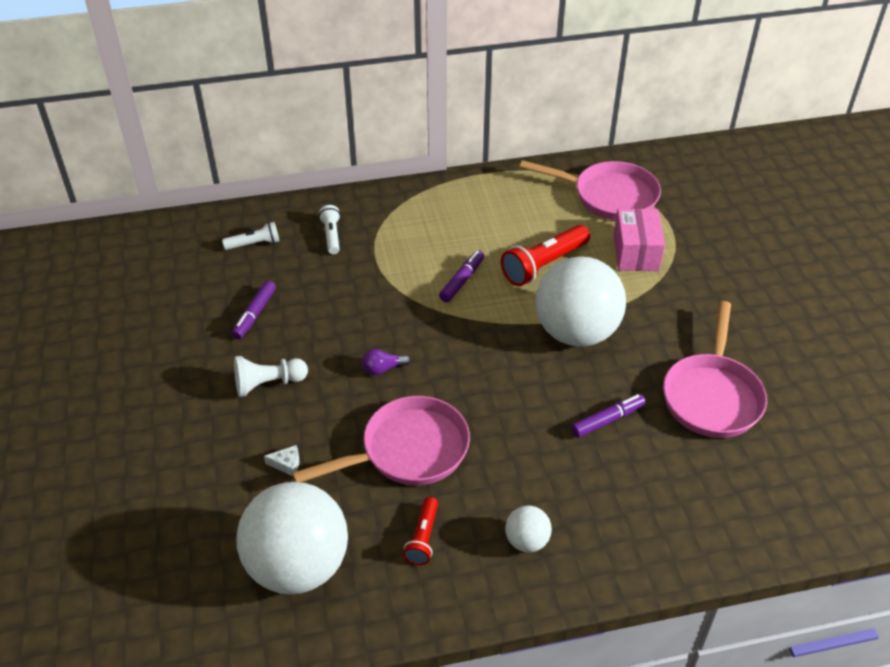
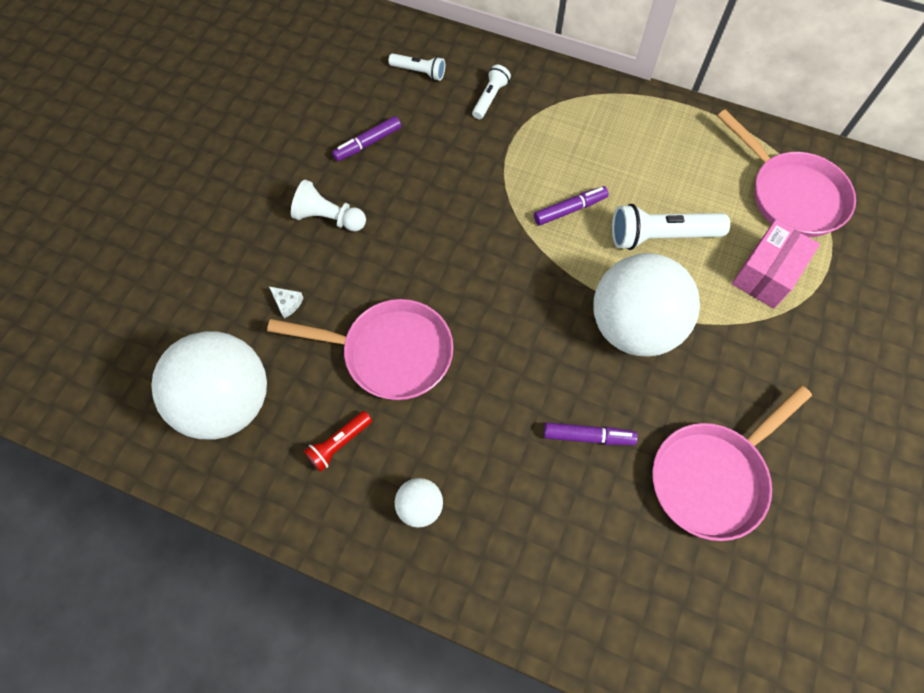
camera: 35 degrees right, 20 degrees up
(383, 369) = (431, 259): purple light bulb -> none
(544, 265) = (661, 236): red flashlight -> white flashlight

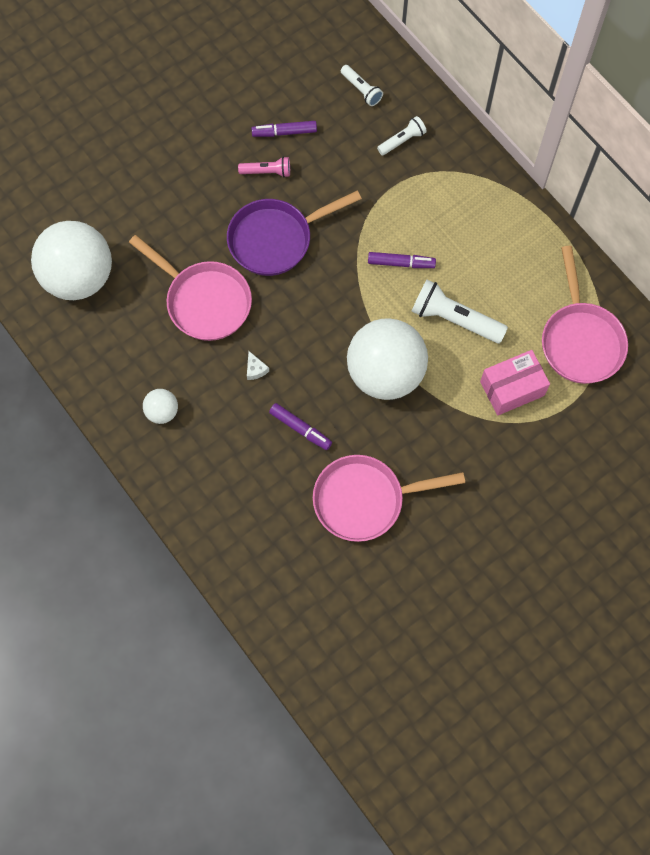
camera: 30 degrees right, 5 degrees up
(287, 303) = (155, 228): white cheese -> white cheese (255, 369)
(329, 218) = (221, 178): white pawn -> none
(339, 444) = (135, 344): red flashlight -> none
(374, 188) = (267, 172): none -> pink flashlight
(426, 249) = (275, 239): none -> purple pan

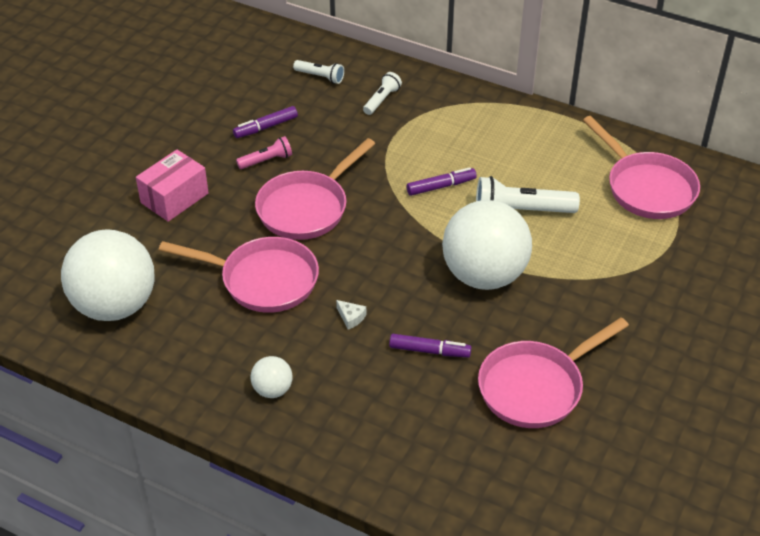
camera: 25 degrees left, 25 degrees down
(275, 239) = (306, 208): purple pan -> pink pan
(512, 388) = (612, 245): pink box -> pink box (174, 198)

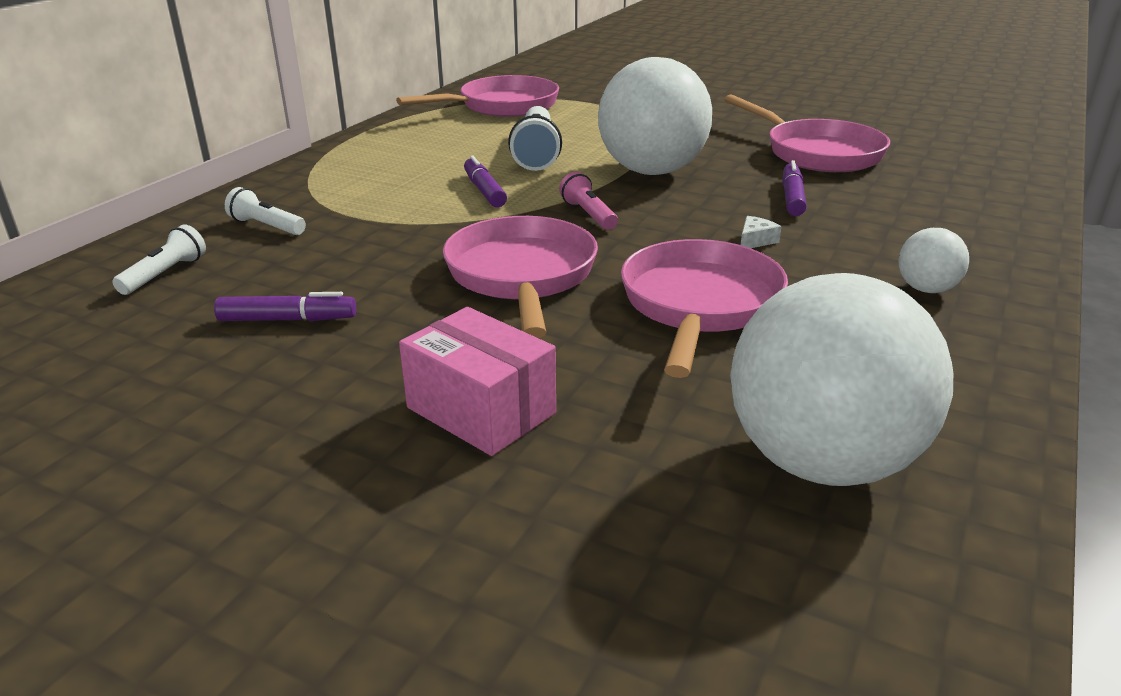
camera: 90 degrees left, 15 degrees down
(265, 127) = (288, 319): purple marker -> purple marker turned 60 degrees counterclockwise
(266, 160) = (388, 315): pink flashlight -> pink flashlight (588, 215)
(306, 208) = (522, 276): pink pan -> pink pan turned 135 degrees counterclockwise

